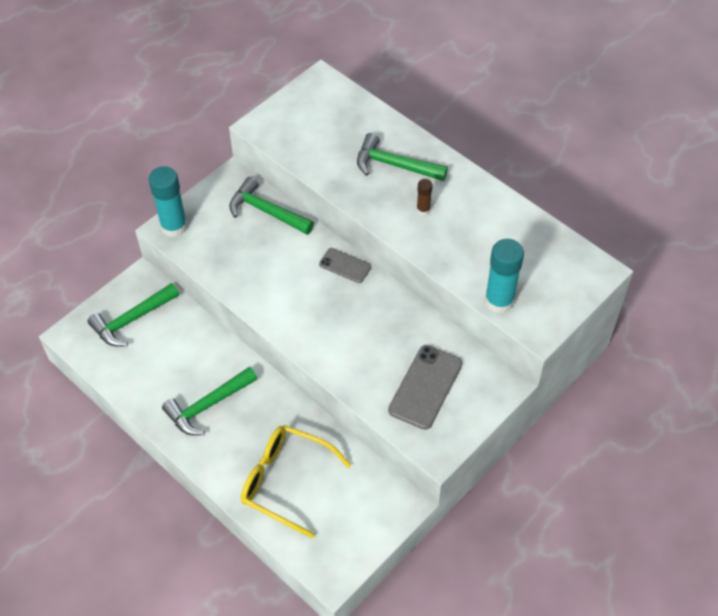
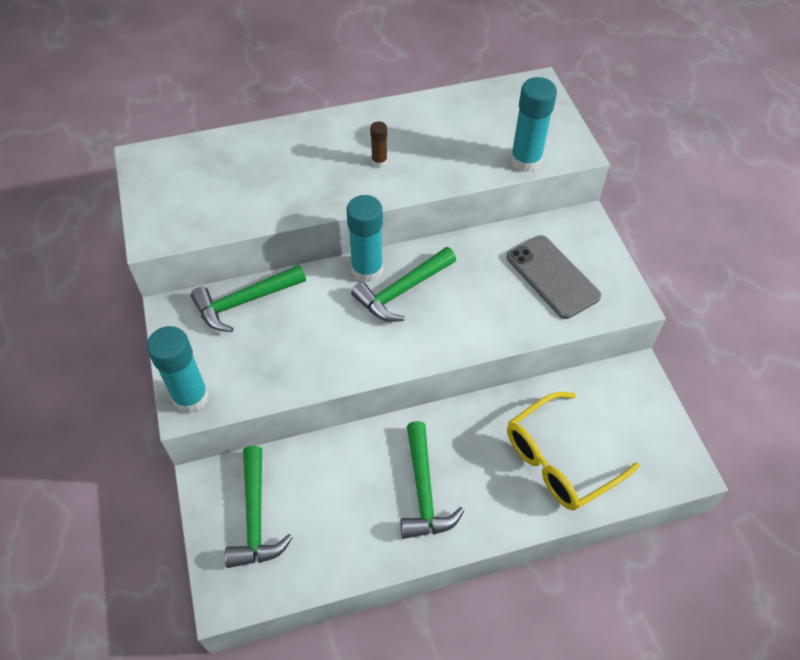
camera: 60 degrees left, 0 degrees up
(345, 265) = (367, 270): grey phone -> turquoise glue stick
(394, 165) = (306, 156): green hammer -> green hammer (402, 290)

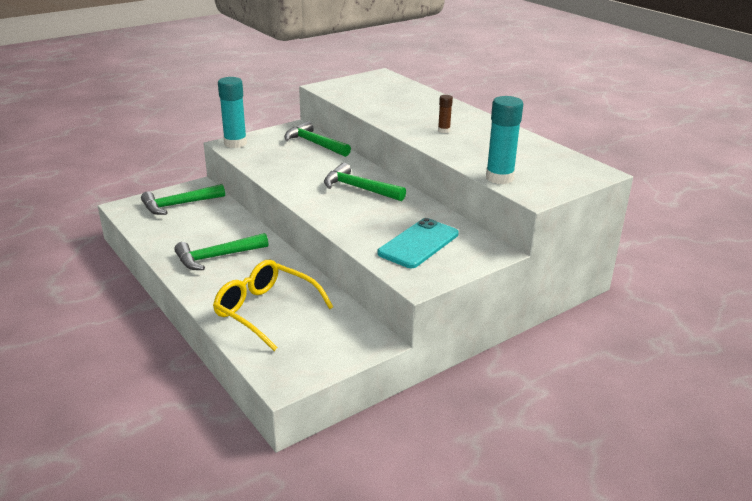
camera: 70 degrees right, 25 degrees down
(367, 270) = (369, 174): turquoise glue stick -> none
(552, 276) = (418, 244): grey phone -> turquoise phone

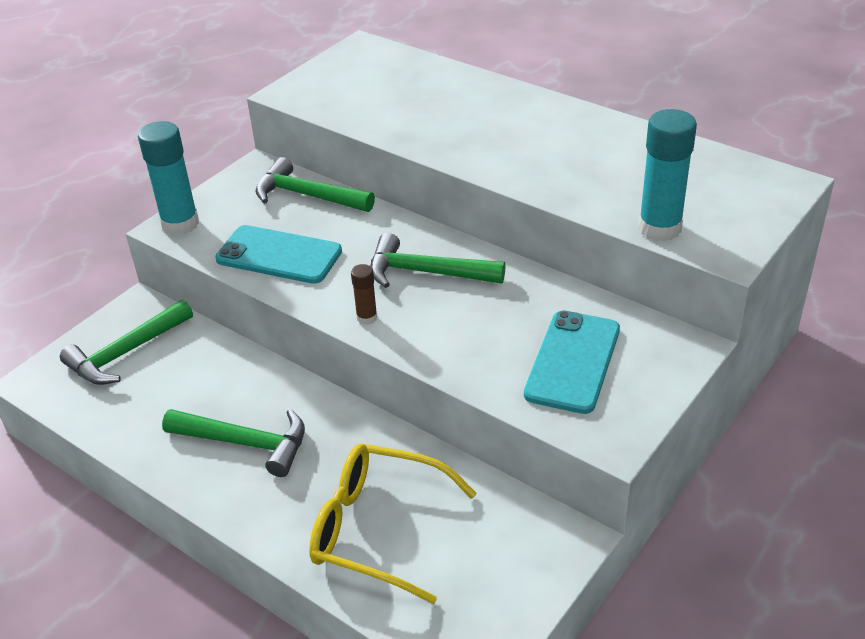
camera: 15 degrees left, 10 degrees up
(217, 257) = (245, 443): green hammer -> green hammer turned 120 degrees counterclockwise
(280, 166) = (279, 255): none -> turquoise phone
(444, 130) = (525, 148): brown glue stick -> brown glue stick (367, 317)

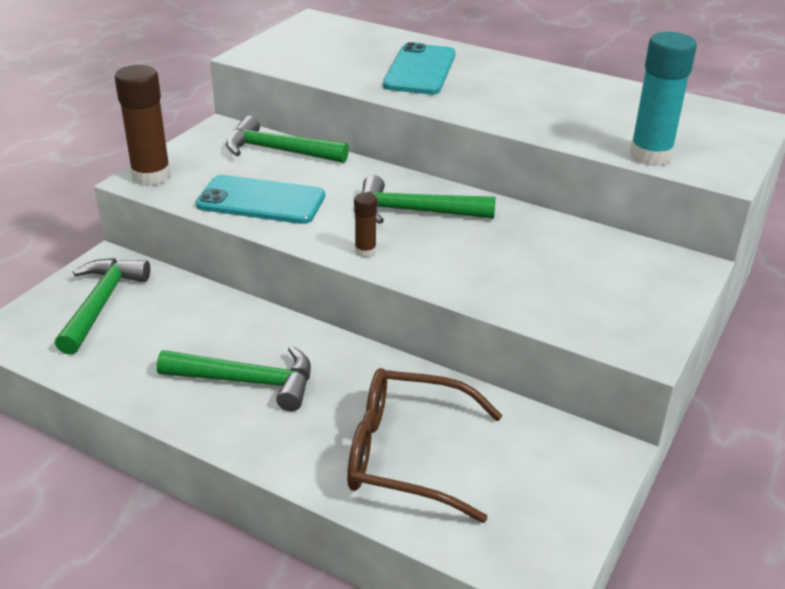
camera: 10 degrees left, 5 degrees down
(126, 353) = (101, 304): green hammer -> green hammer turned 150 degrees clockwise
(180, 224) = (151, 176): turquoise glue stick -> brown glue stick
(378, 529) = (407, 455): yellow glasses -> brown glasses
(573, 362) = (583, 282): turquoise phone -> turquoise phone (420, 70)

